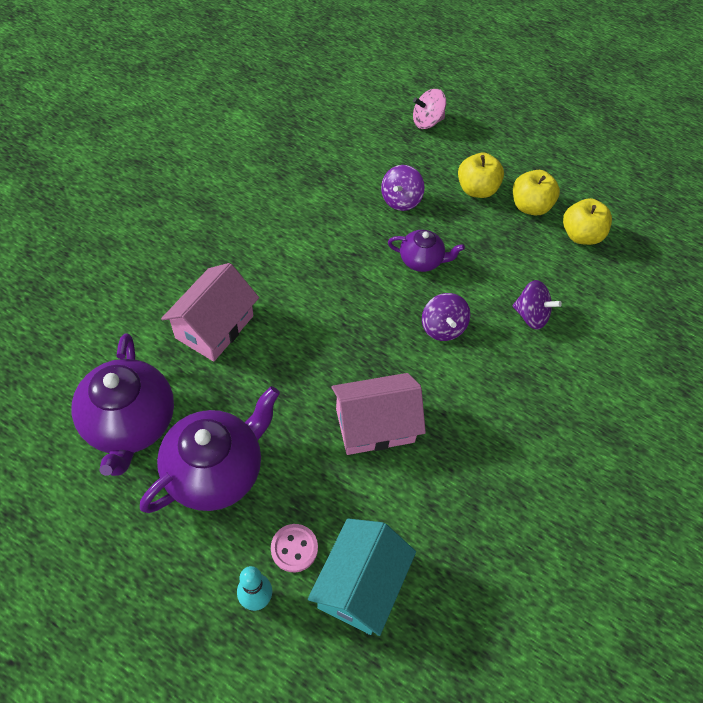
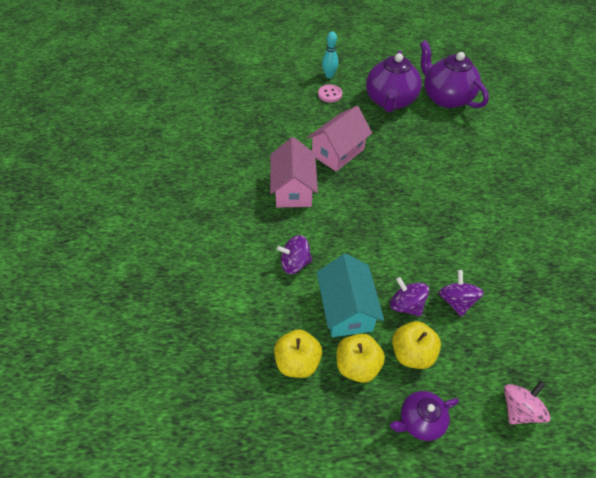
camera: 150 degrees right, 5 degrees down
(214, 327) = (464, 151): pink house -> pink house (293, 189)
(360, 585) = (291, 97): turquoise house -> turquoise house (346, 309)
(422, 260) = (396, 259): purple teapot -> purple teapot (420, 420)
(442, 327) = (345, 221): purple spinning top -> purple spinning top (406, 305)

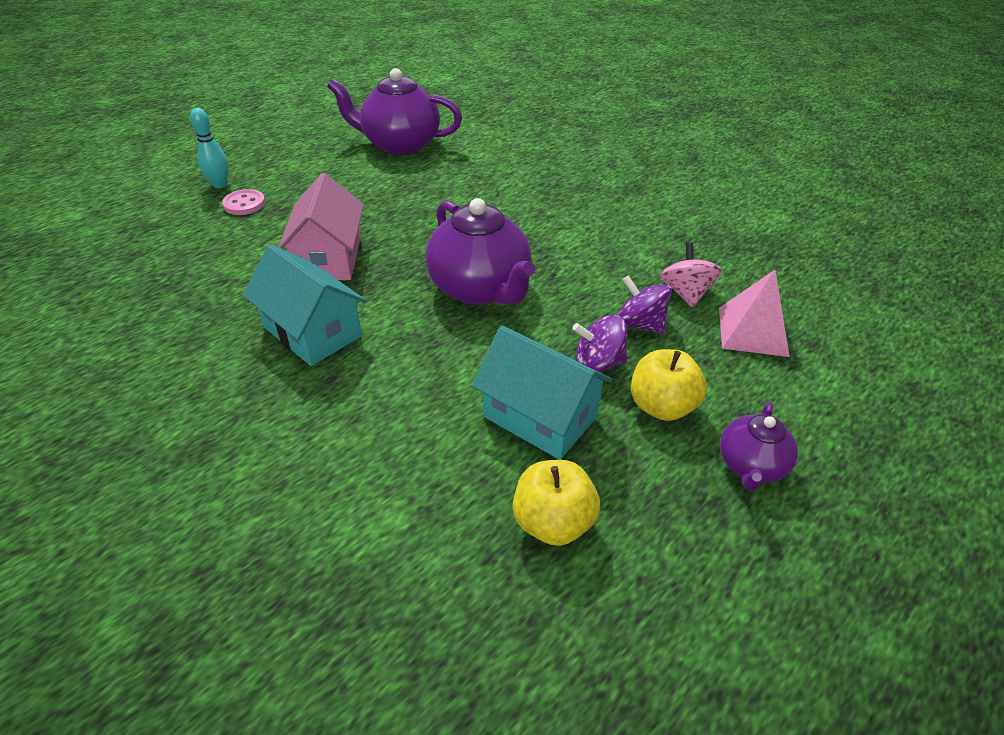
camera: 45 degrees left, 10 degrees down
(293, 189) = (313, 331): pink house -> turquoise house
(295, 263) = (414, 413): purple spinning top -> none
(357, 365) = (624, 466): yellow apple -> none
(390, 101) = (336, 176): purple teapot -> purple teapot (480, 289)
(519, 408) = (809, 378): pink spinning top -> pink spinning top (686, 293)
(520, 356) = (752, 331): none -> pink pyramid

